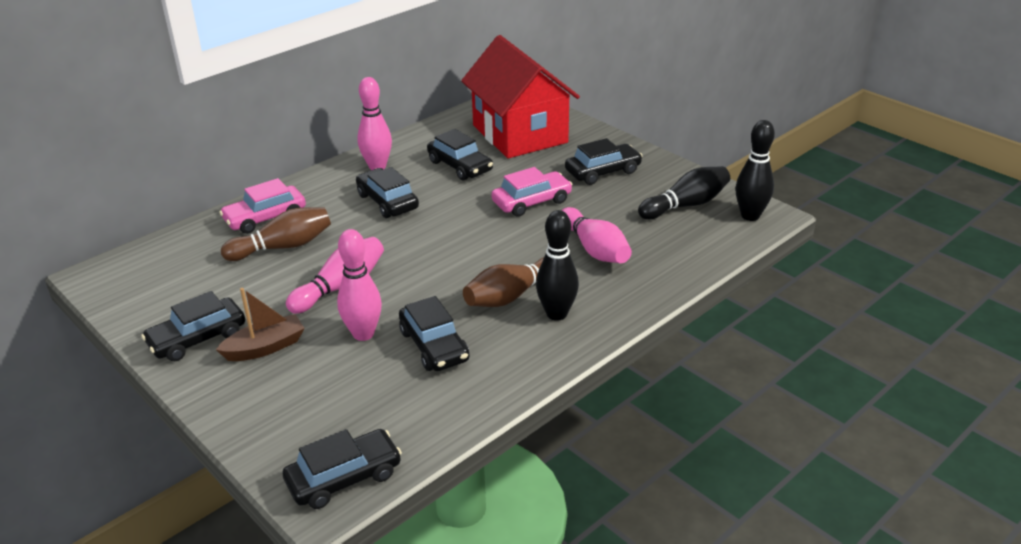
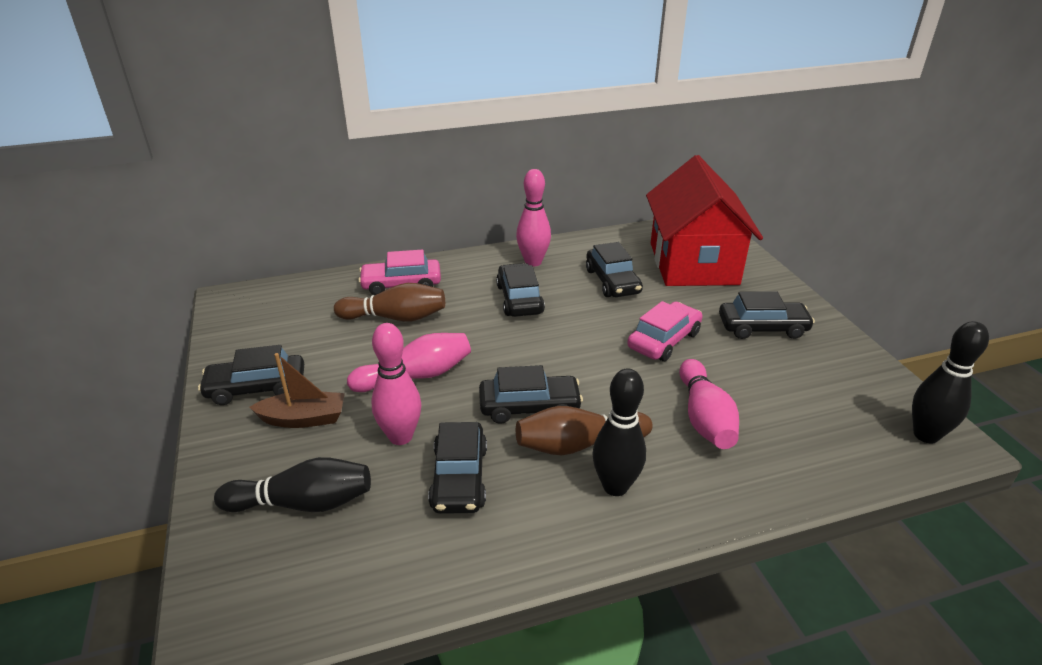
camera: 25 degrees right, 0 degrees up
(344, 478) = (259, 612): black car -> black car (529, 407)
(532, 202) = (664, 340): pink car -> pink car turned 45 degrees counterclockwise
(686, 205) = (844, 396): black bowling pin -> black bowling pin (303, 503)

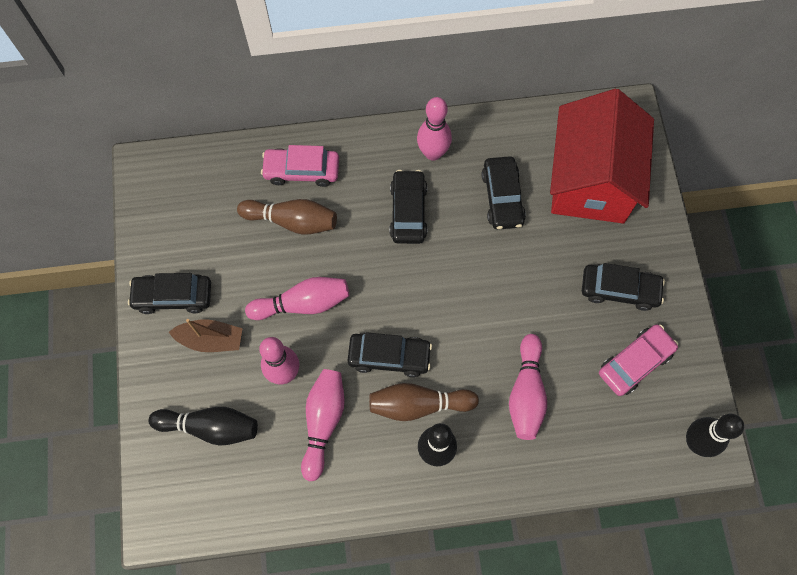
camera: 10 degrees right, 35 degrees up
(459, 477) = (323, 422): black car -> pink bowling pin
(664, 340) = (524, 292): pink car -> pink car (635, 363)

